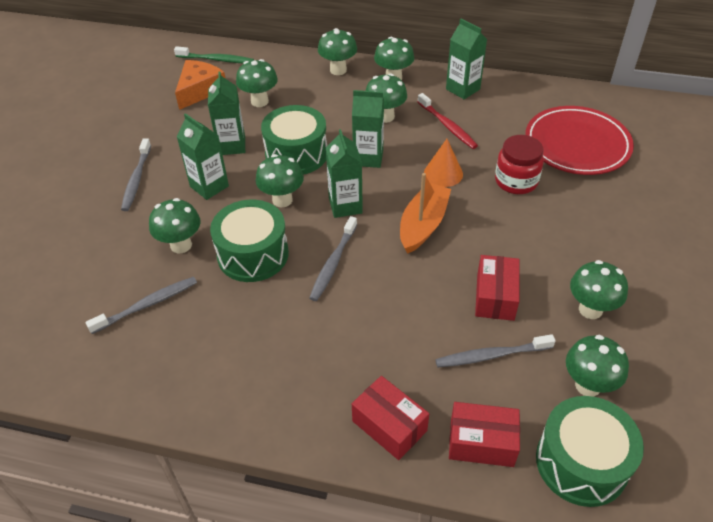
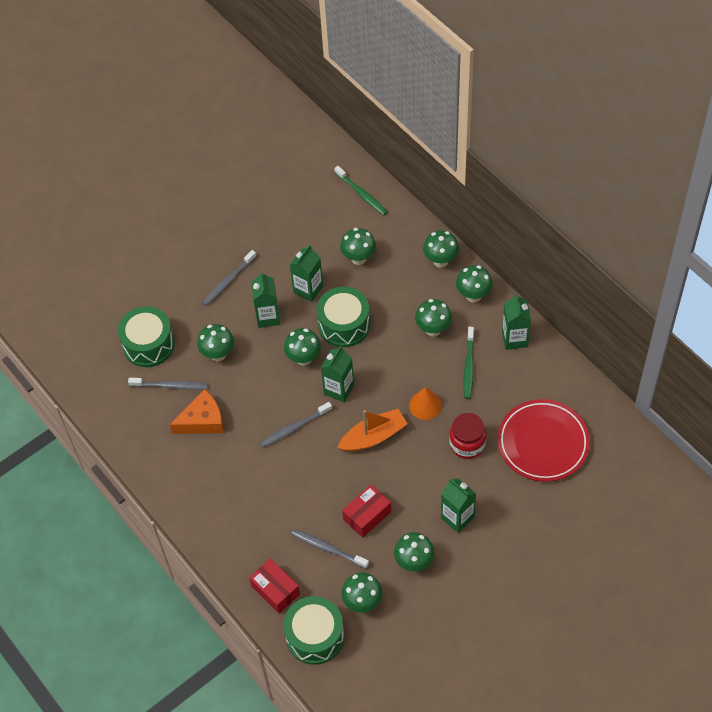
camera: 40 degrees right, 10 degrees up
(200, 90) = (326, 220): orange cheese -> orange cheese (202, 420)
(253, 254) = (254, 389): green drum -> green drum (148, 344)
(368, 158) = (388, 359): green carton -> green carton (457, 517)
(389, 426) = (238, 548): red box -> none
(447, 126) = (469, 366): red toothbrush -> green toothbrush

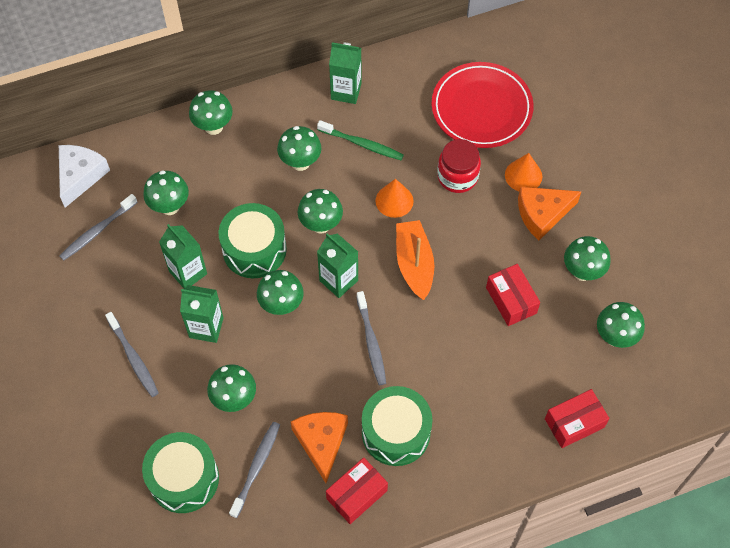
camera: 75 degrees left, 5 degrees up
(170, 456) = (356, 494): none -> red box
(315, 636) = (642, 397): green drum -> green drum (396, 432)
(328, 548) = (539, 352): grey toothbrush -> grey toothbrush (97, 231)
(361, 194) = (80, 176): green toothbrush -> white cheese
(457, 517) = (542, 214): green carton -> orange cheese
(473, 295) = (274, 111): green mushroom -> green mushroom (321, 224)
(489, 493) = (523, 175): none -> orange cone

